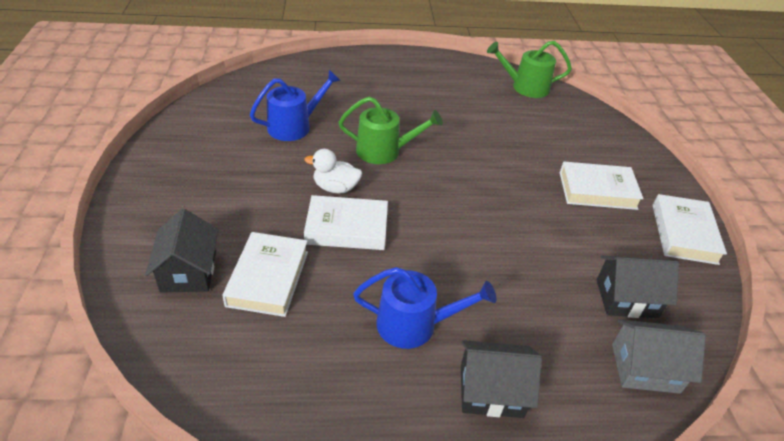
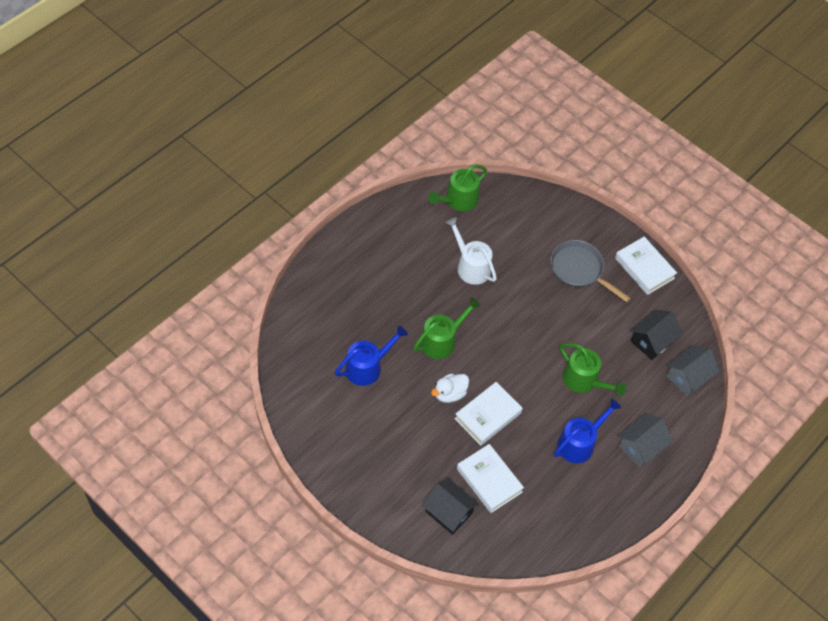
camera: 45 degrees left, 15 degrees up
(294, 126) = (367, 367): blue watering can -> blue watering can turned 45 degrees clockwise
(482, 126) = (471, 266): none -> white watering can
(491, 391) = (641, 446): black house -> grey house
(493, 274) = (584, 380): none -> green watering can
(597, 190) = (579, 270): white book -> grey pan

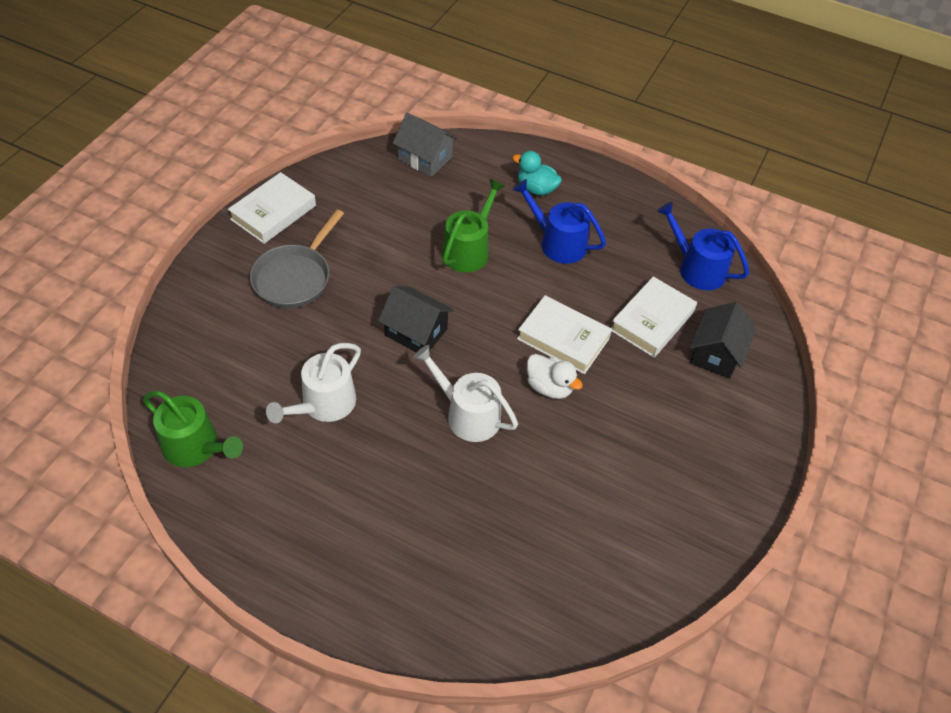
camera: 105 degrees left, 5 degrees down
(367, 367) = (550, 500): blue watering can -> blue watering can (697, 268)
(441, 341) = (468, 414): green watering can -> white watering can
(641, 446) = (536, 189): grey house -> turquoise duck
(652, 341) = (386, 194): black house -> black house (416, 332)

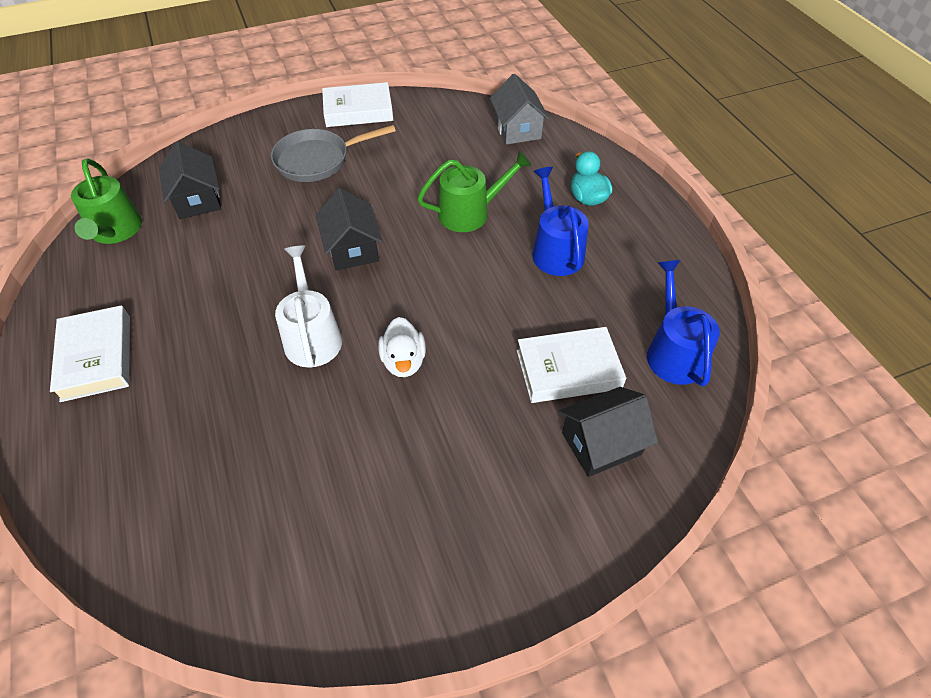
camera: 45 degrees right, 0 degrees up
(233, 374) = (197, 199): none -> black house
(324, 404) = (224, 257): white watering can -> none
(563, 338) = (465, 330): white book -> white book (97, 357)

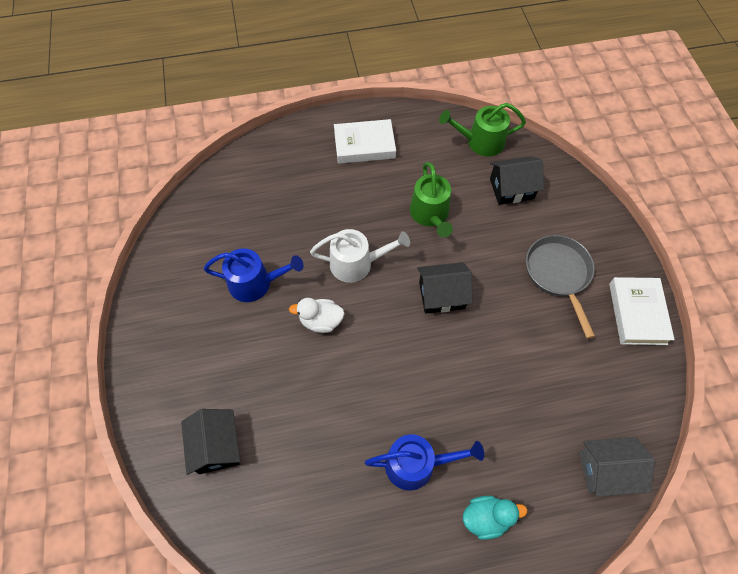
camera: 100 degrees right, 10 degrees up
(469, 213) = (475, 395): green watering can -> green watering can (430, 214)
(568, 369) = (285, 440): white book -> none
(673, 352) = (281, 536): blue watering can -> blue watering can (255, 283)

